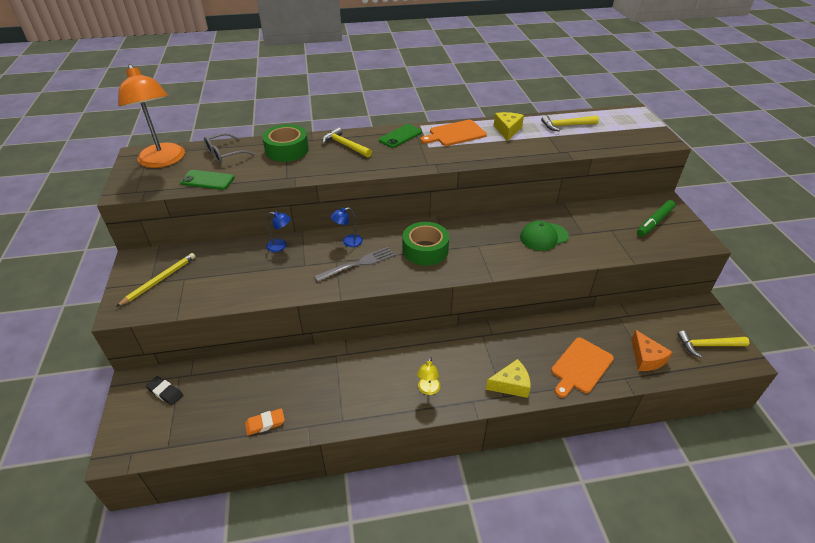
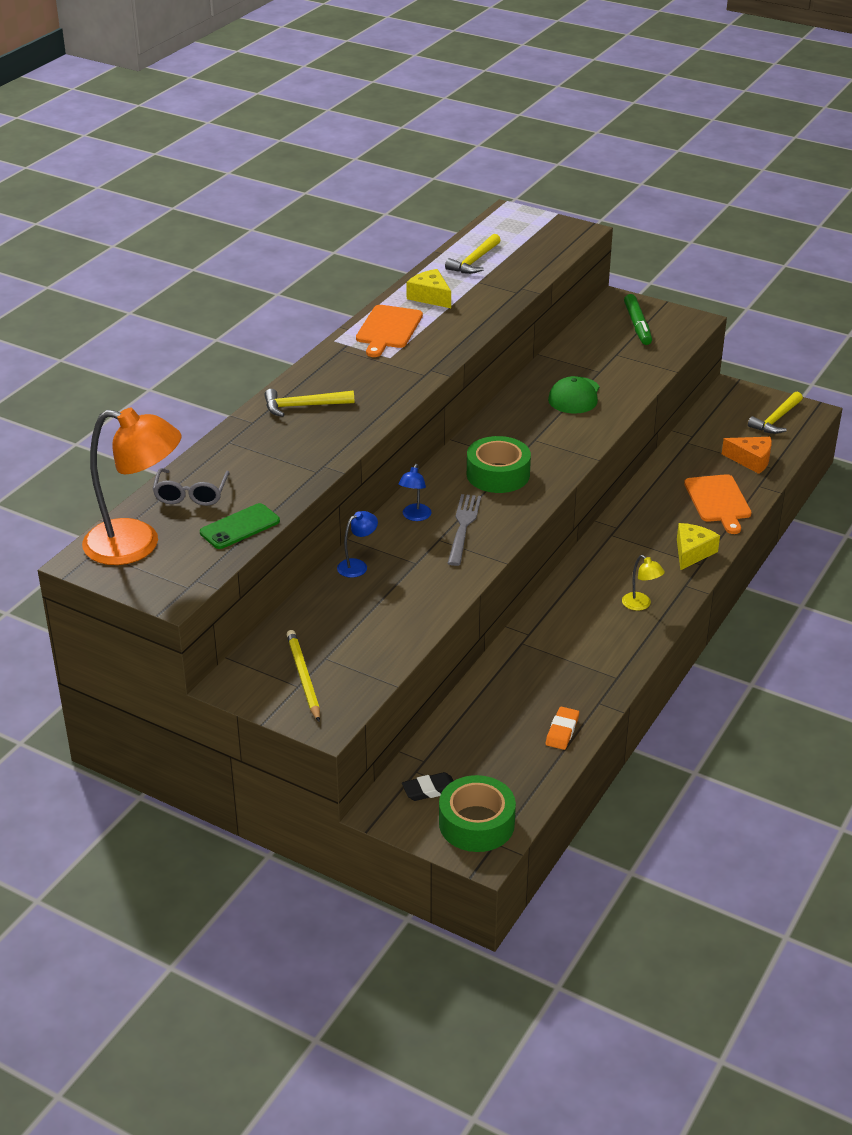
camera: 50 degrees left, 5 degrees down
(287, 150) = (251, 448): green tape -> green tape (476, 823)
(400, 136) = (339, 363): green phone -> none

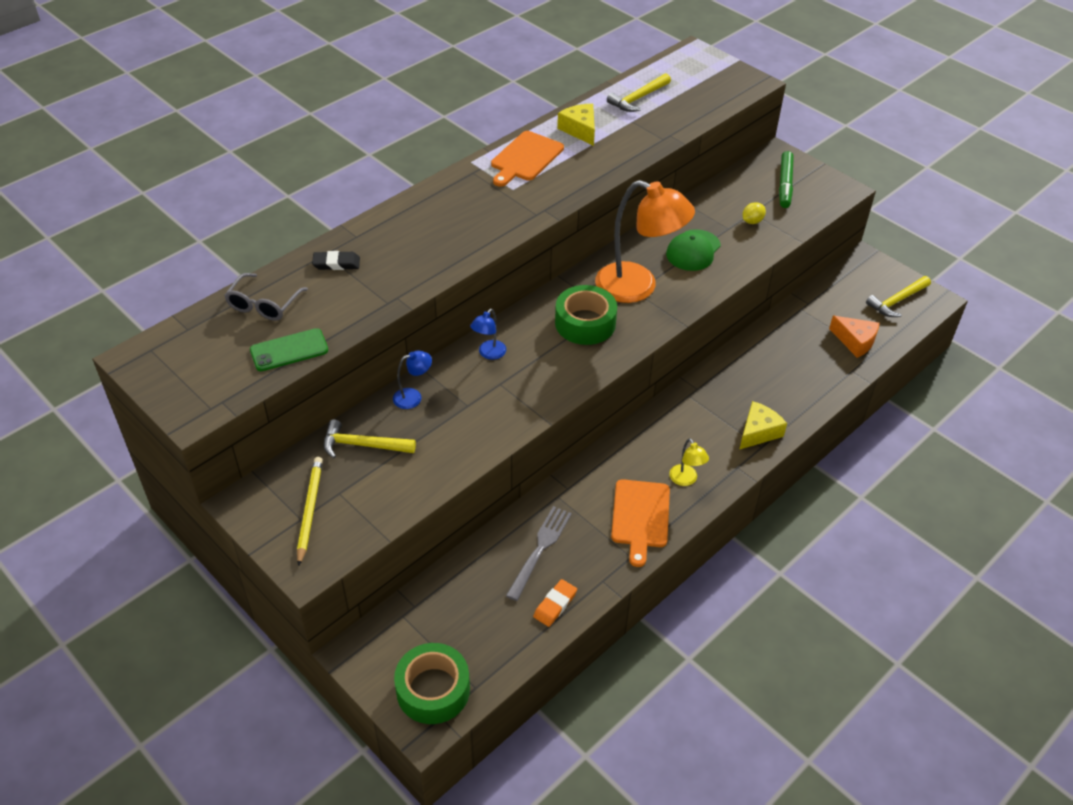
camera: 15 degrees right, 10 degrees up
(137, 545) = (189, 350): orange lamp -> orange lamp (638, 287)
(303, 406) = (409, 228): yellow hammer -> yellow hammer (363, 445)
(429, 789) = (406, 640): black eraser -> black eraser (336, 263)
(463, 526) = (528, 374): grey fork -> grey fork (540, 549)
(620, 362) = (752, 221): none -> yellow lemon
(718, 501) = (806, 380): orange cutting board -> orange cutting board (640, 517)

